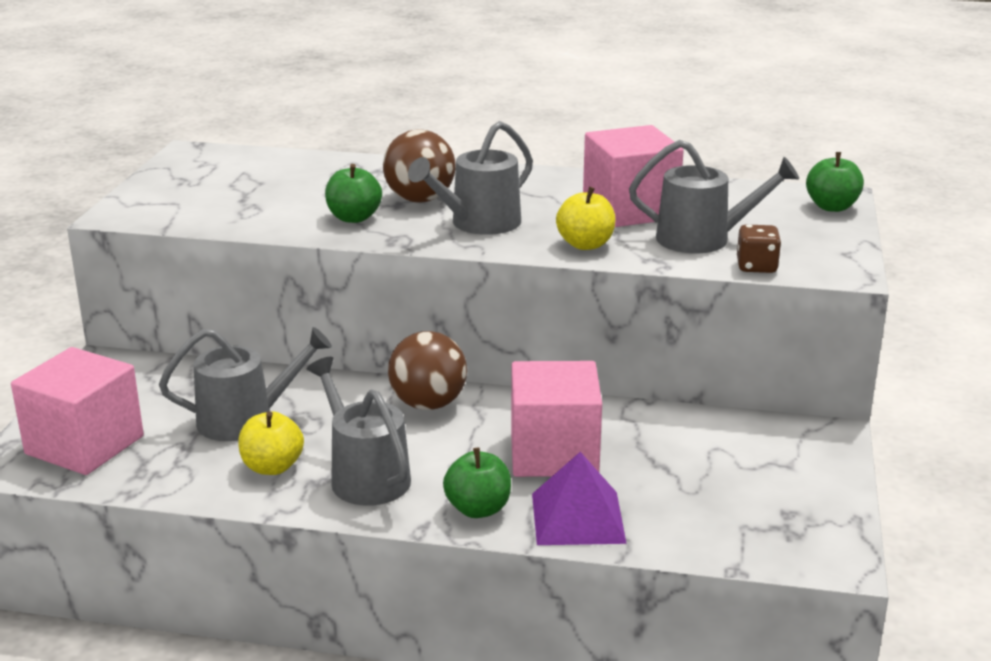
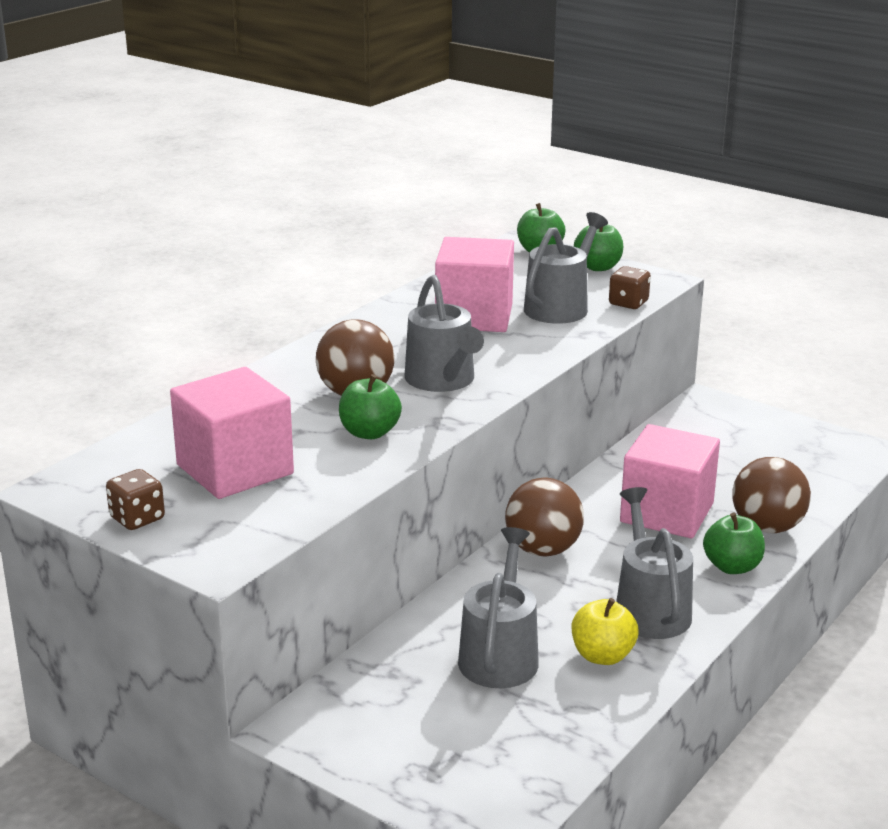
camera: 65 degrees left, 0 degrees up
(84, 445) = (481, 768): pink cube -> pink cube (235, 469)
(164, 180) = (137, 519): none -> brown dice
(365, 476) = (650, 609): grey watering can -> grey watering can turned 90 degrees clockwise
(578, 517) = (767, 527): purple pyramid -> brown ball
(585, 244) = (531, 349): yellow apple -> none
(831, 238) = (598, 267): none -> green apple

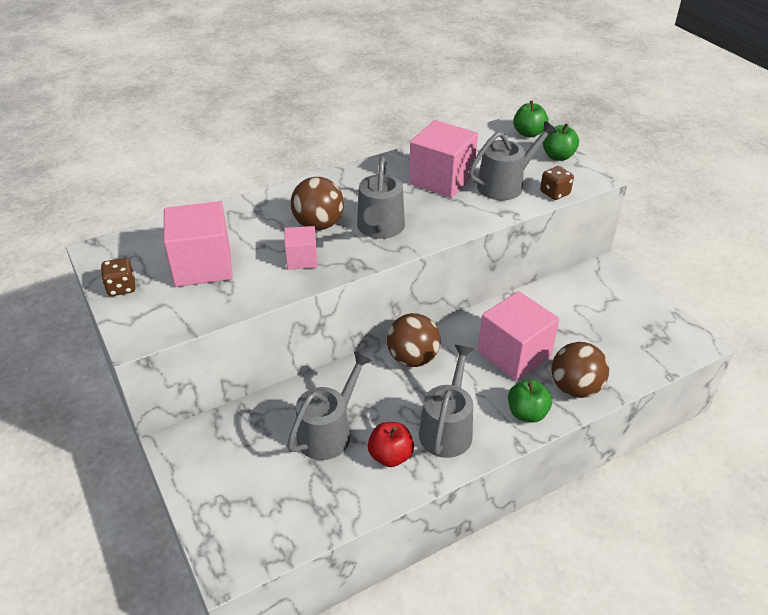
camera: 25 degrees right, 15 degrees up
(369, 433) = (302, 259): green apple -> pink cube
(602, 655) = (390, 456): yellow apple -> red apple

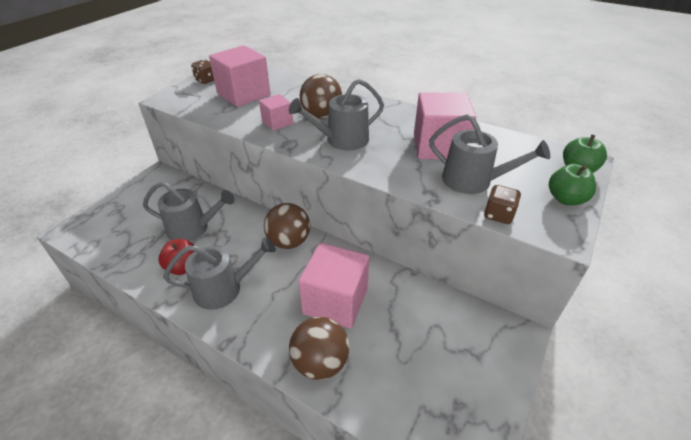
camera: 60 degrees right, 0 degrees up
(527, 413) = (267, 335): green apple -> none

